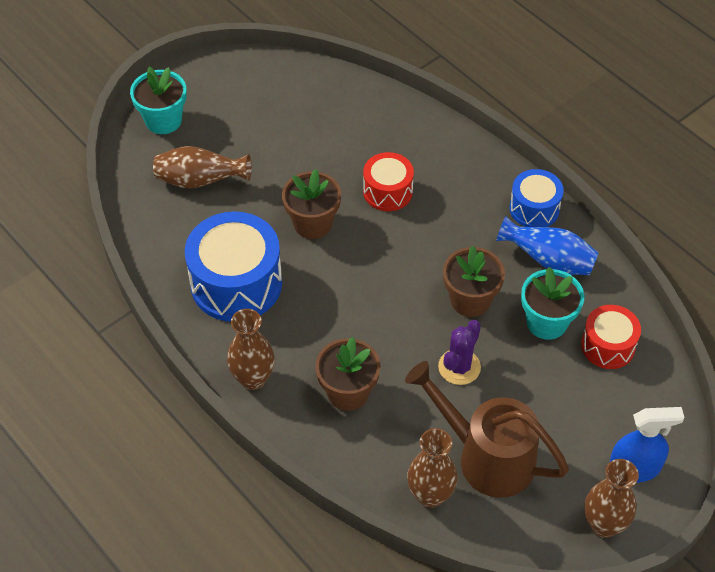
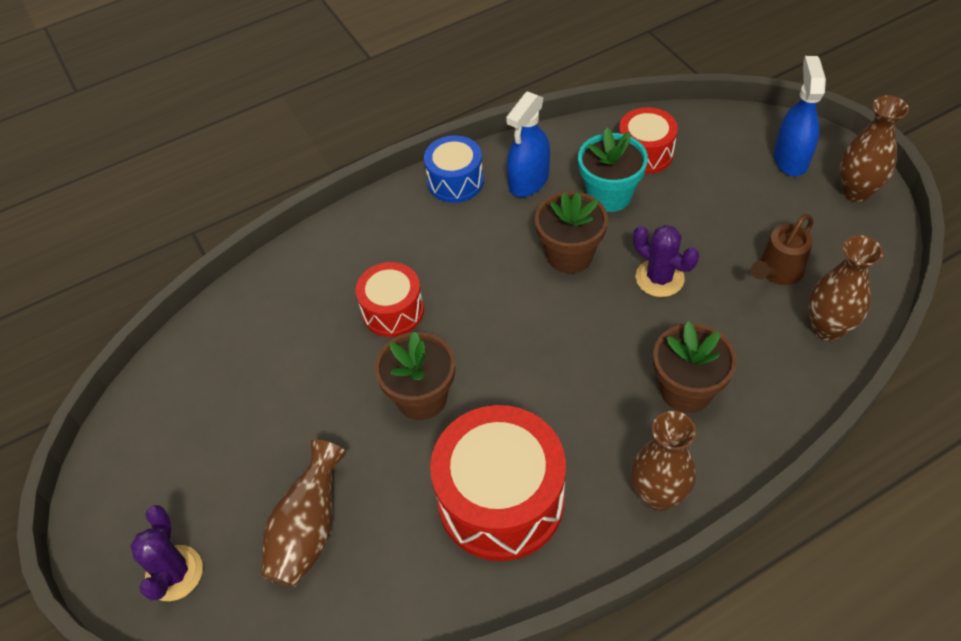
camera: 75 degrees left, 0 degrees up
(163, 120) = (174, 573): turquoise flower pot -> purple cactus
(236, 283) = (501, 500): blue drum -> red drum
(485, 457) = (777, 272): brown watering can -> brown watering can, size x0.54
(548, 261) = (528, 181): blue vase -> blue spray bottle

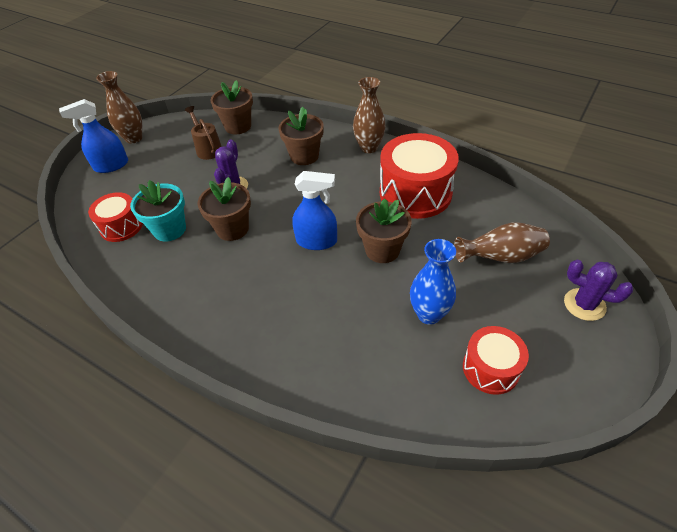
camera: 120 degrees left, 5 degrees down
(174, 573) = (584, 304): purple cactus -> purple cactus turned 60 degrees clockwise
(296, 394) = (429, 314): none -> blue vase
(393, 311) = (328, 296): red drum -> red drum (490, 368)
(455, 181) = (183, 320): blue drum -> none
(528, 181) = (169, 275): blue spray bottle -> blue spray bottle (317, 241)
(777, 272) = (207, 149): brown watering can -> brown watering can turned 135 degrees counterclockwise
(827, 328) = (238, 126): brown vase -> brown flower pot

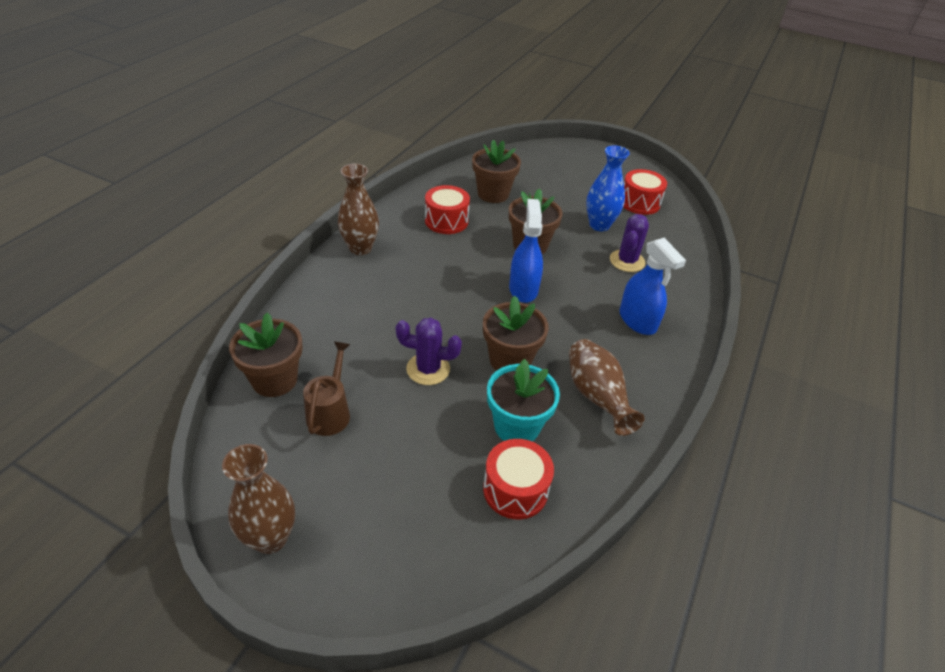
camera: 100 degrees left, 5 degrees down
(111, 165) = (356, 554): blue spray bottle -> blue spray bottle (637, 321)
(207, 149) = (330, 411): brown watering can -> brown watering can turned 135 degrees clockwise
(304, 156) = (368, 302): brown flower pot -> brown flower pot (493, 194)
(415, 193) = (446, 221): red drum -> red drum, size x0.57
(501, 257) = (530, 184): brown vase -> brown vase (596, 397)
(584, 304) = (571, 158): purple cactus -> purple cactus (627, 261)

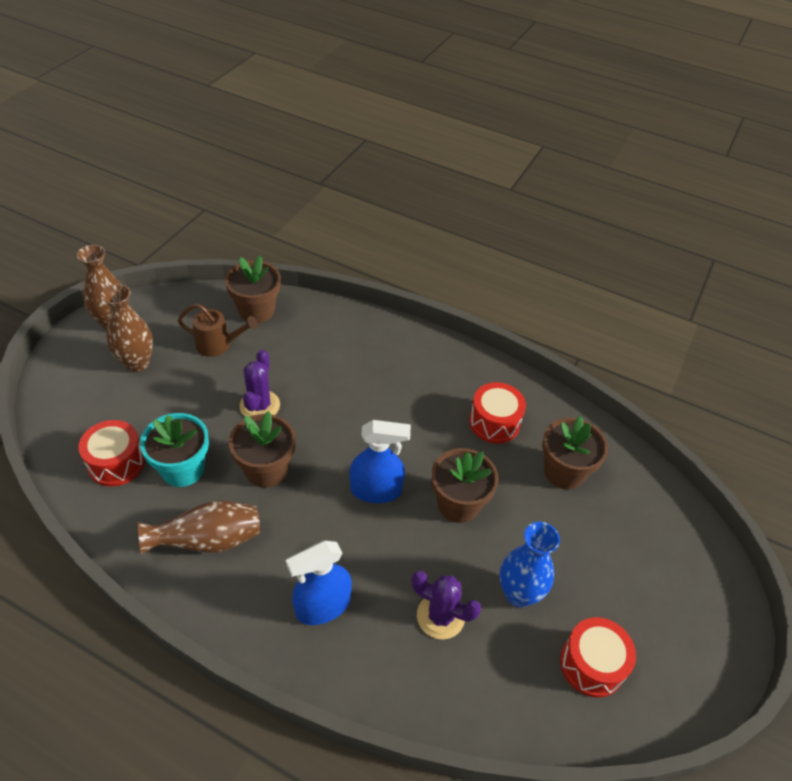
camera: 90 degrees right, 5 degrees up
(360, 248) = (432, 352): brown vase -> brown vase (137, 363)

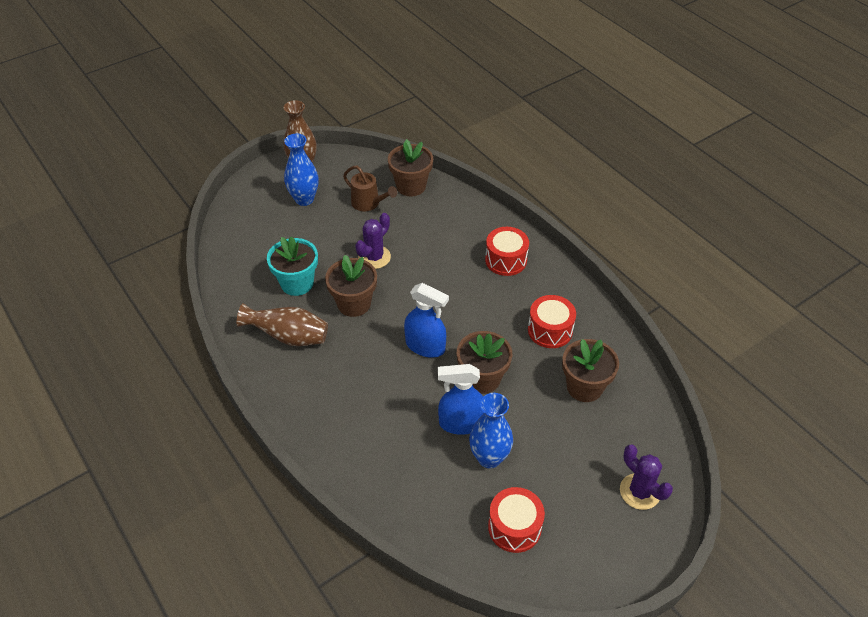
camera: 30 degrees right, 0 degrees up
(116, 463) = (256, 264): red drum -> red drum (506, 260)
(137, 363) = (304, 199): brown vase -> blue vase
(322, 606) = (341, 408): blue spray bottle -> blue spray bottle (461, 423)
(440, 616) = (420, 449): purple cactus -> purple cactus (639, 492)

